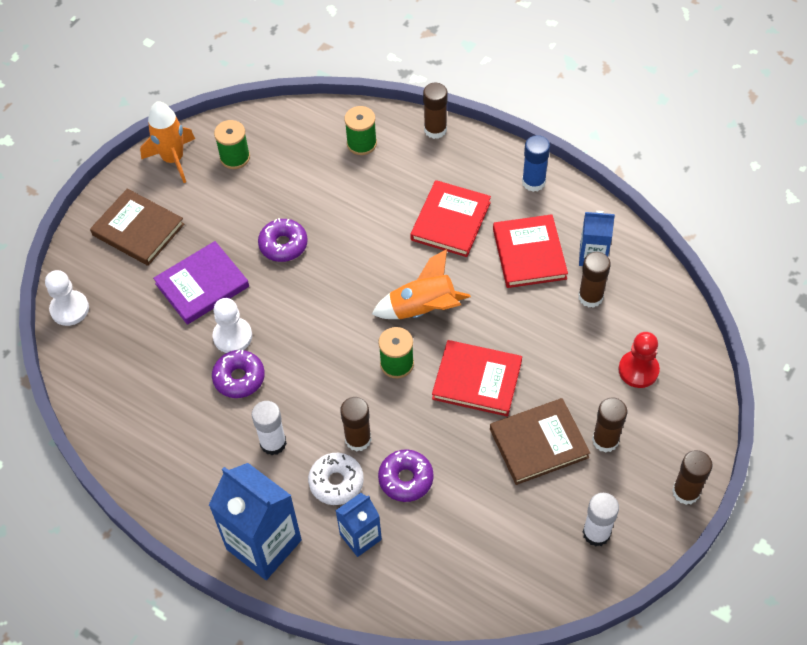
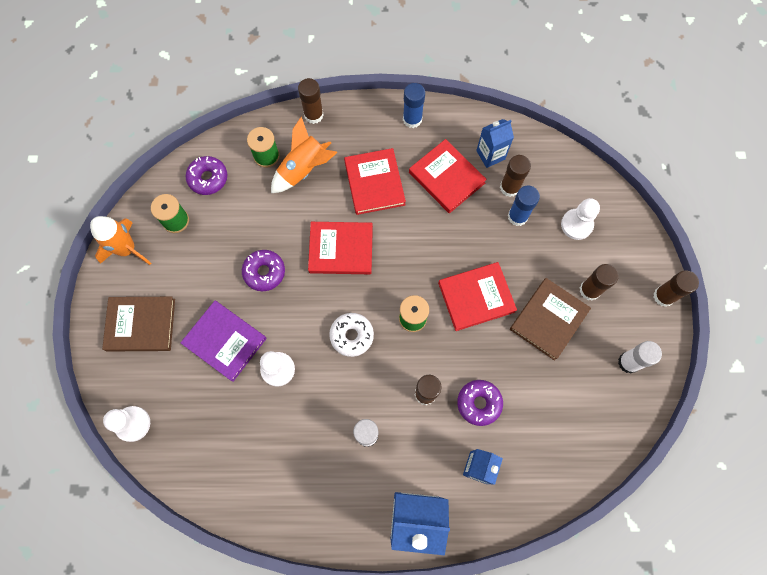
camera: 35 degrees left, 15 degrees up
(202, 285) = (225, 341): purple book -> purple book turned 75 degrees counterclockwise
(239, 378) = (306, 399): purple donut -> purple donut (208, 178)
(336, 482) = (433, 436): white donut -> white donut (351, 336)
(372, 263) = (341, 249): none -> red book
(423, 309) = (402, 264): orange rocket -> orange rocket (304, 169)
(578, 328) = (517, 216): none -> blue glue stick
(638, 370) = (576, 225): red pawn -> white pawn

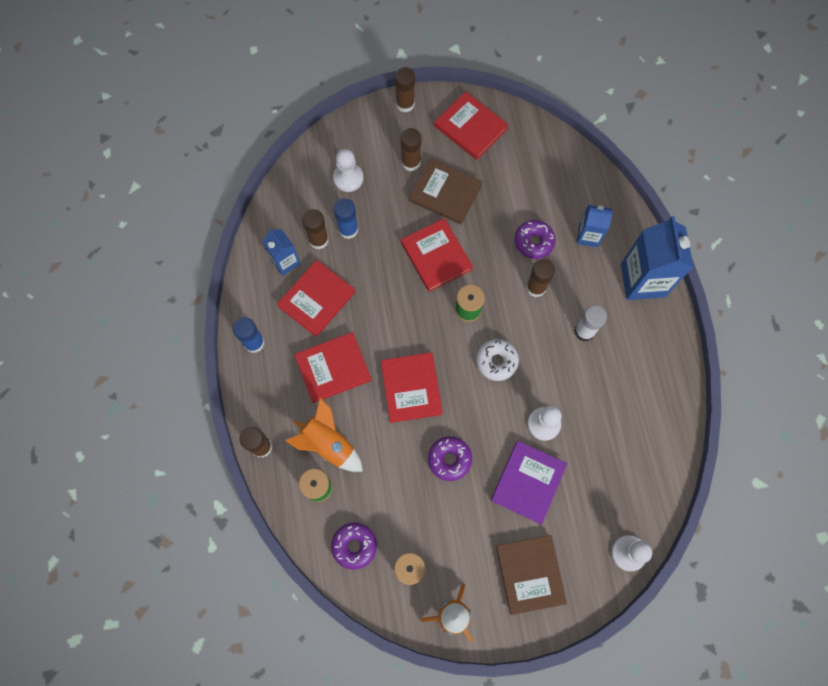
camera: 100 degrees left, 0 degrees up
(628, 362) = (470, 127): white glue stick -> red book

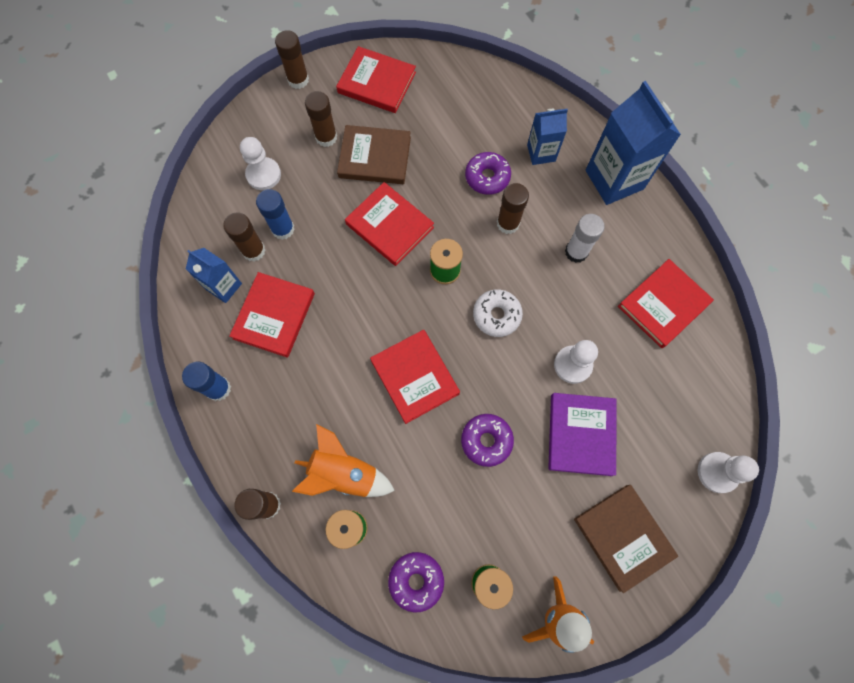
camera: 20 degrees left, 0 degrees up
(333, 368) = (319, 385): red book -> red book (663, 304)

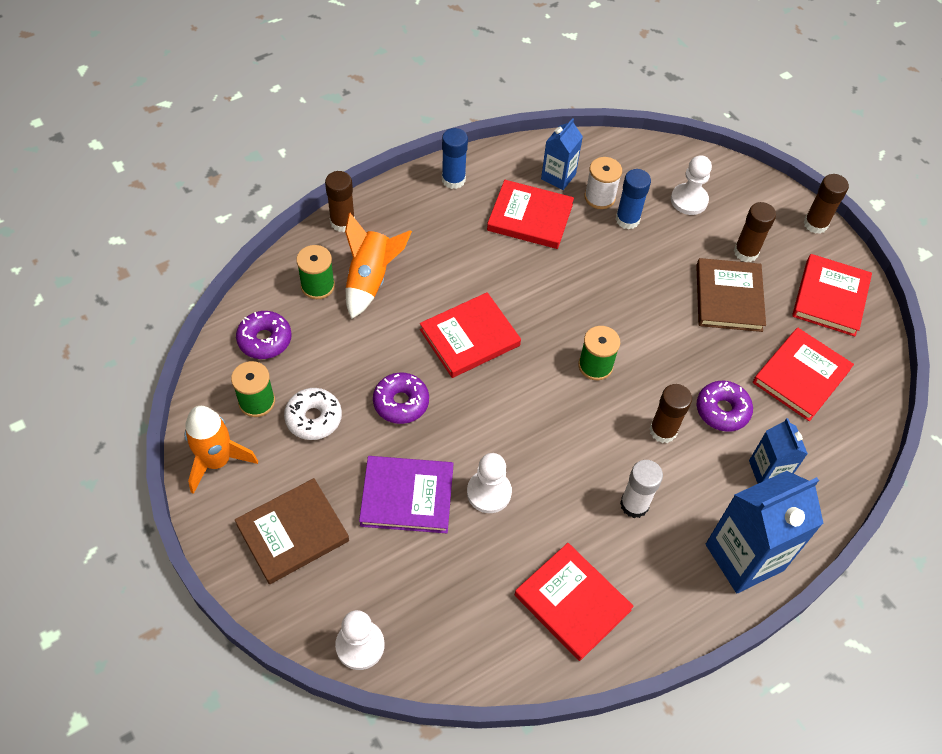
camera: 85 degrees right, 15 degrees down
(253, 251) = (599, 197): brown glue stick -> white spool
(390, 226) = (644, 313): red book -> red book (801, 376)
(496, 315) = (544, 416): white donut -> white donut (313, 418)

